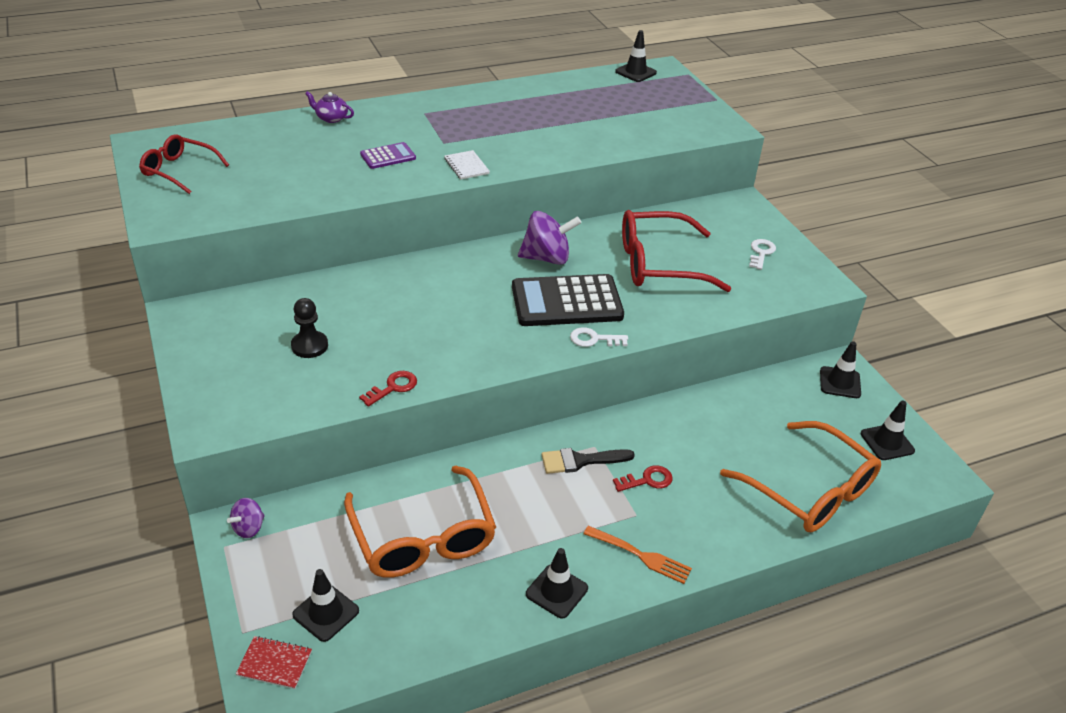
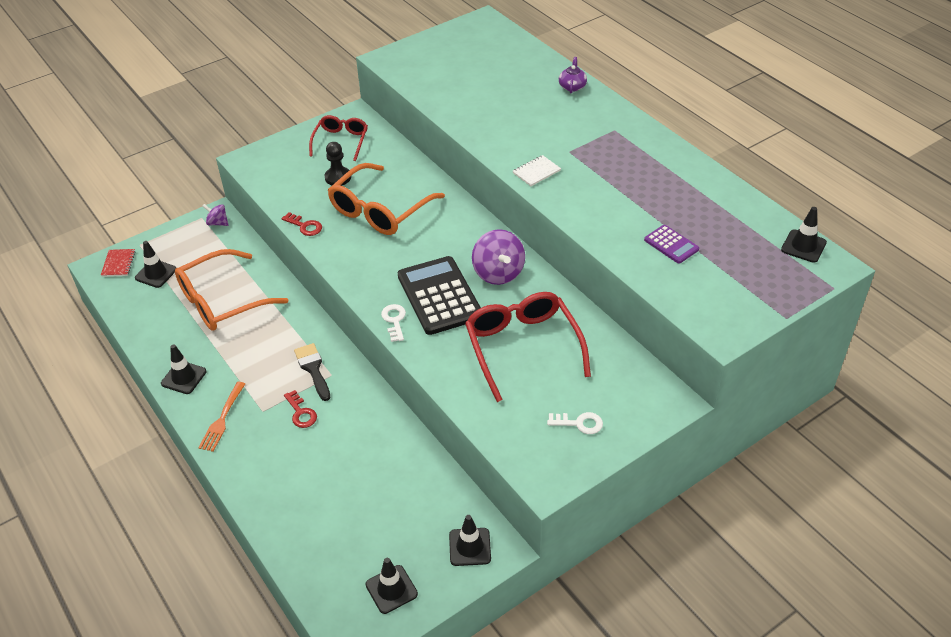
camera: 80 degrees right, 5 degrees up
(179, 171) = (455, 45): red glasses -> red glasses (341, 141)
(388, 156) = (528, 128): purple calculator -> purple calculator (671, 244)
(809, 490) = (313, 526): orange glasses -> orange glasses (380, 210)

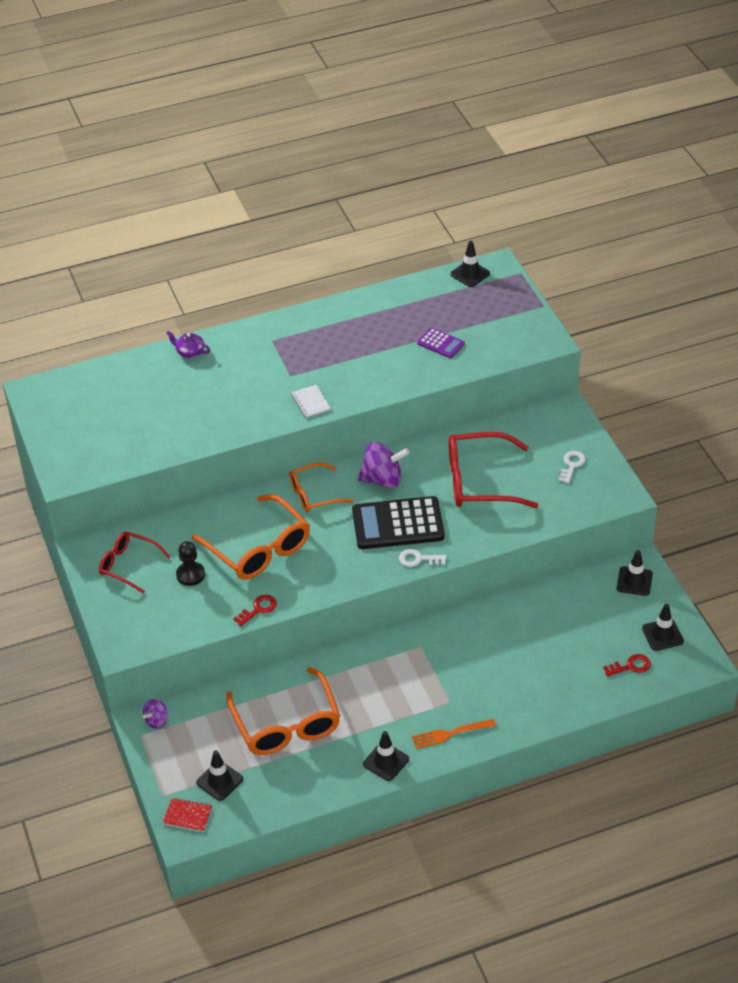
camera: 75 degrees left, 0 degrees up
(222, 419) = (450, 734): orange fork -> orange fork turned 135 degrees clockwise
(301, 412) = (461, 674): red key -> red key (630, 666)
(313, 369) = (408, 659): black brush -> none
(461, 230) = (314, 494): none -> orange glasses
(671, 244) = (440, 343): purple calculator -> purple calculator turned 60 degrees clockwise

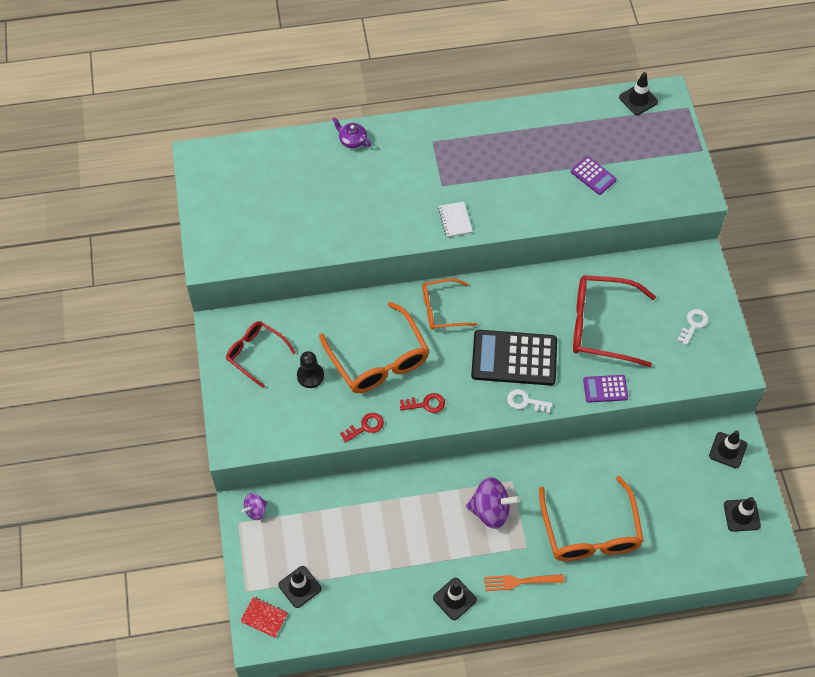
camera: 10 degrees right, 15 degrees up
(286, 724) = (372, 539): orange glasses -> orange glasses (590, 531)
(383, 480) = (510, 306): purple spinning top -> purple spinning top (491, 510)
(497, 534) = (605, 389): none -> purple calculator
(630, 666) = (704, 543): red key -> red key (425, 404)

